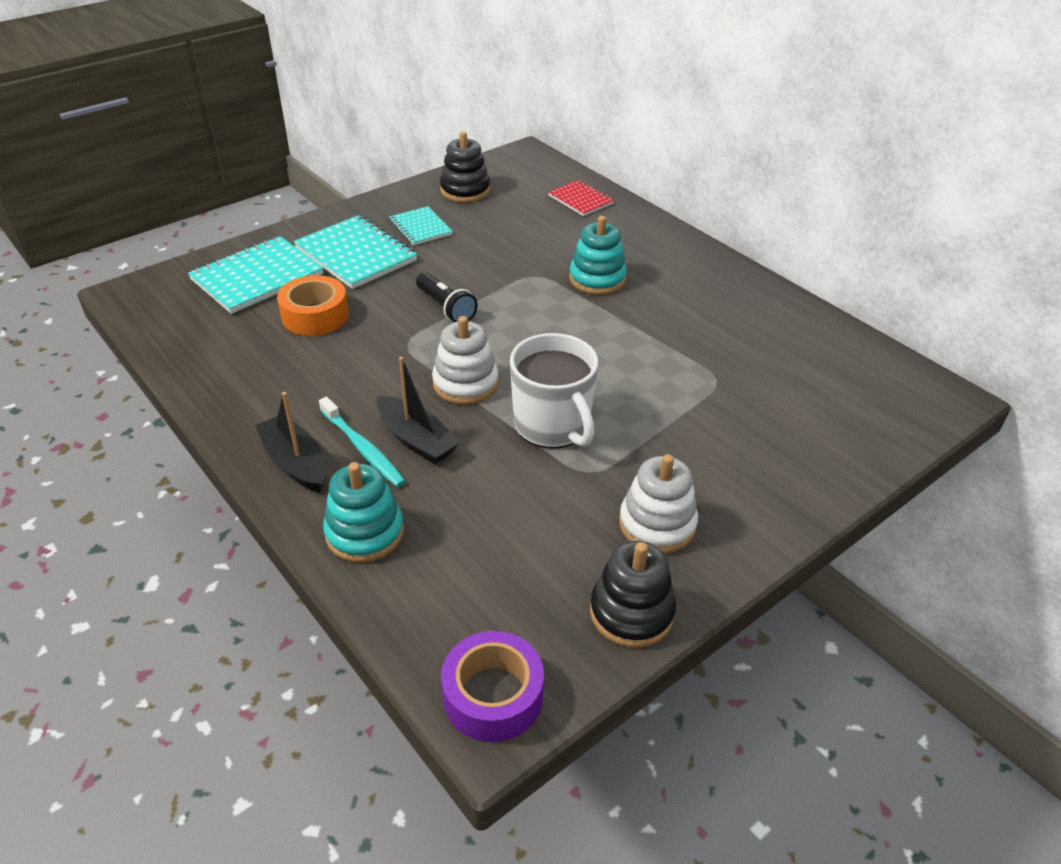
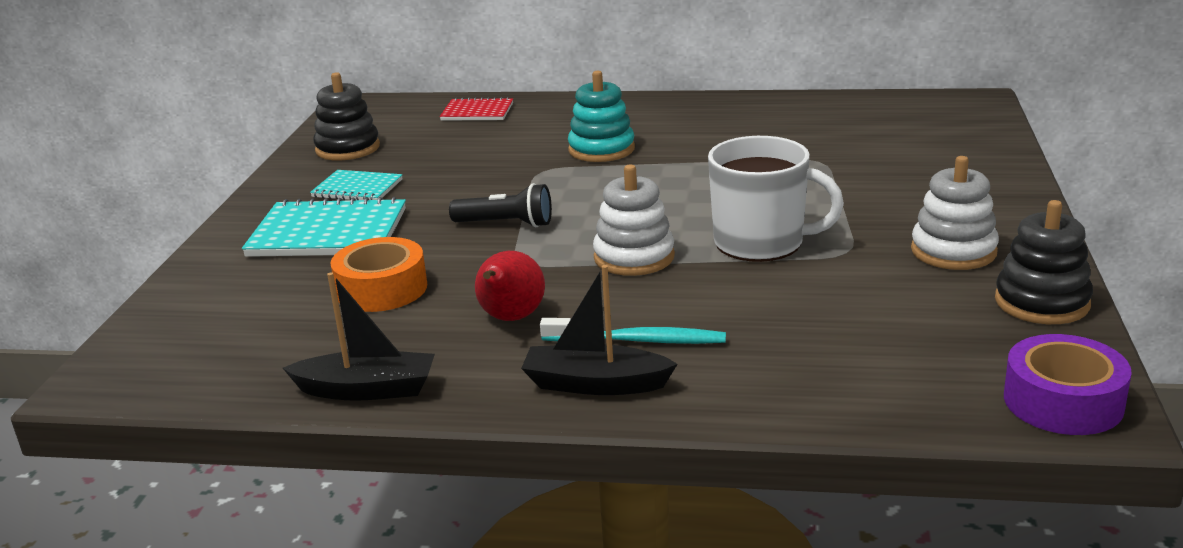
camera: 40 degrees left, 15 degrees down
(257, 277) = (247, 296): turquoise notebook -> none
(334, 383) = (511, 318): none -> red pear
(365, 533) = (761, 385): turquoise stacking toy -> none
(416, 439) = (671, 310): black boat -> black boat (367, 390)

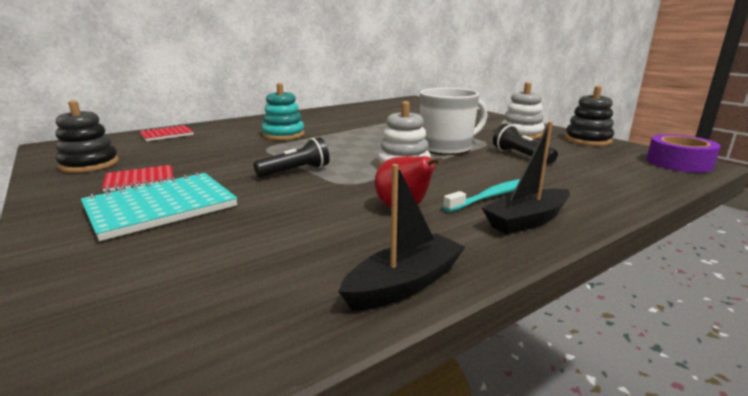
camera: 45 degrees left, 5 degrees down
(357, 188) = (140, 180): turquoise notebook -> red notebook
(382, 289) = (277, 223): orange tape -> none
(832, 294) = (521, 156): none -> black flashlight

